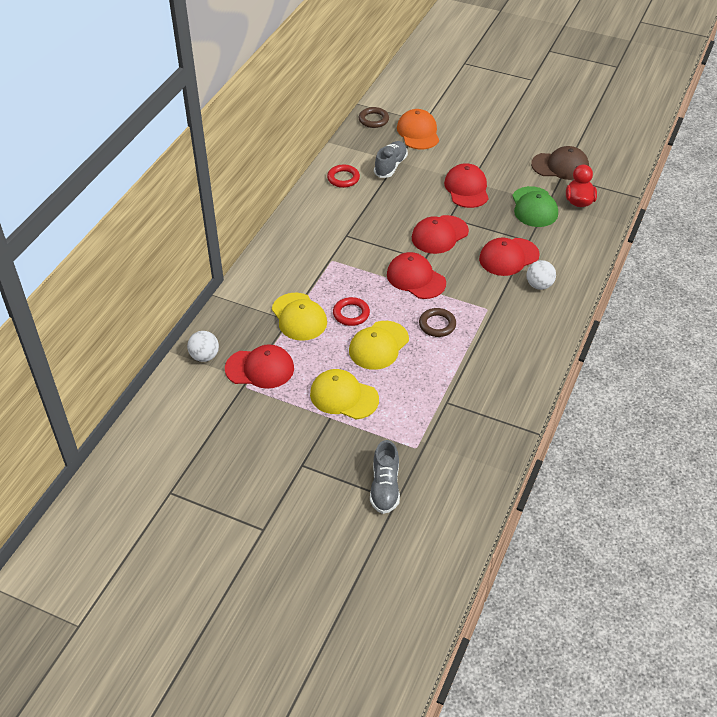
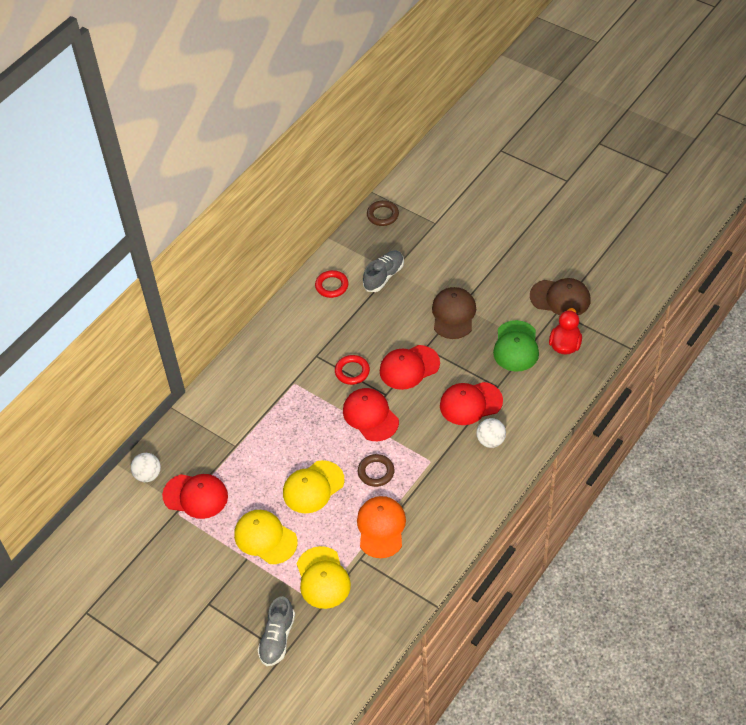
camera: 15 degrees right, 5 degrees up
(299, 317) = (246, 444): yellow cap -> yellow cap (323, 578)
(351, 314) = (296, 448): red ring -> red ring (352, 371)
(418, 132) = (424, 237): orange cap -> orange cap (381, 528)
(466, 188) = (453, 314): red cap -> brown cap

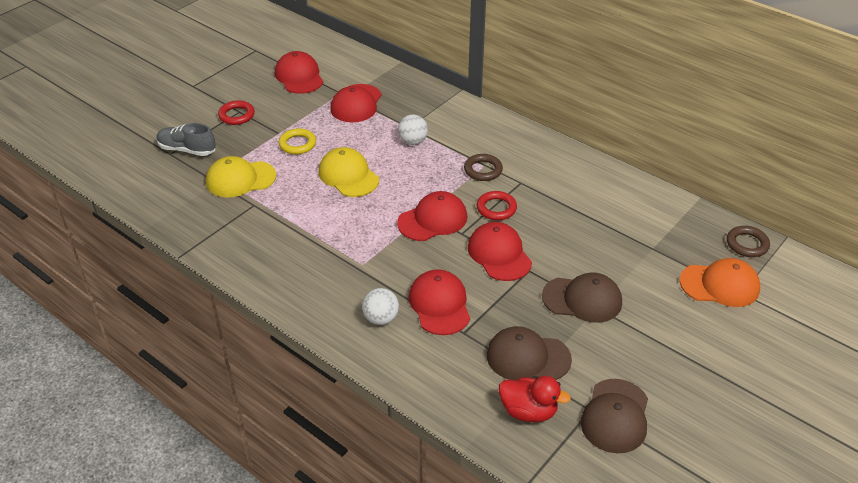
camera: 90 degrees right, 10 degrees down
(143, 557) = (299, 76): none -> red cap
(148, 475) = (386, 77): white ball -> white ball (413, 141)
(265, 538) = (297, 144): yellow cap -> yellow ring
(332, 286) = (624, 197): red ring -> red ring (236, 115)
(376, 472) = (357, 220): brown ring -> brown ring (483, 170)
(381, 528) = (286, 221): orange cap -> orange cap (720, 285)
(384, 276) = (642, 240): grey shoe -> none
(516, 346) = (528, 357): green cap -> brown cap

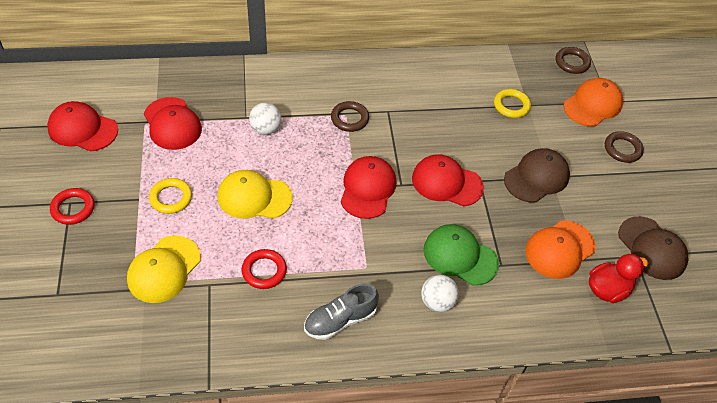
camera: 50 degrees left, 10 degrees up
(187, 150) = (70, 278): grey shoe -> grey shoe (340, 320)
(439, 305) = (460, 256): red cap -> green cap
(496, 208) = (398, 145): red ring -> red ring (264, 271)
(528, 357) = (559, 249): brown cap -> orange cap
(635, 239) = (511, 106): none -> yellow ring
(699, 333) = (622, 149): none -> brown ring

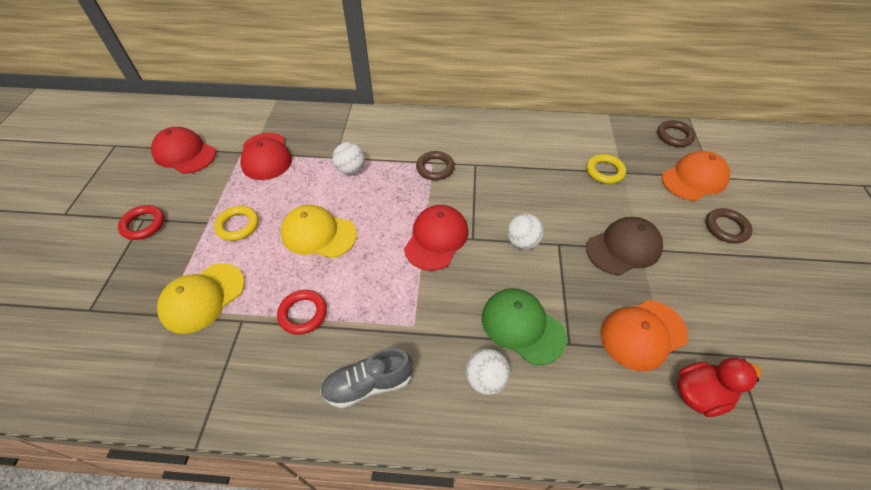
camera: 15 degrees right, 0 degrees up
(446, 182) = (522, 242): red cap -> white ball
(652, 248) = (759, 348): brown cap -> none

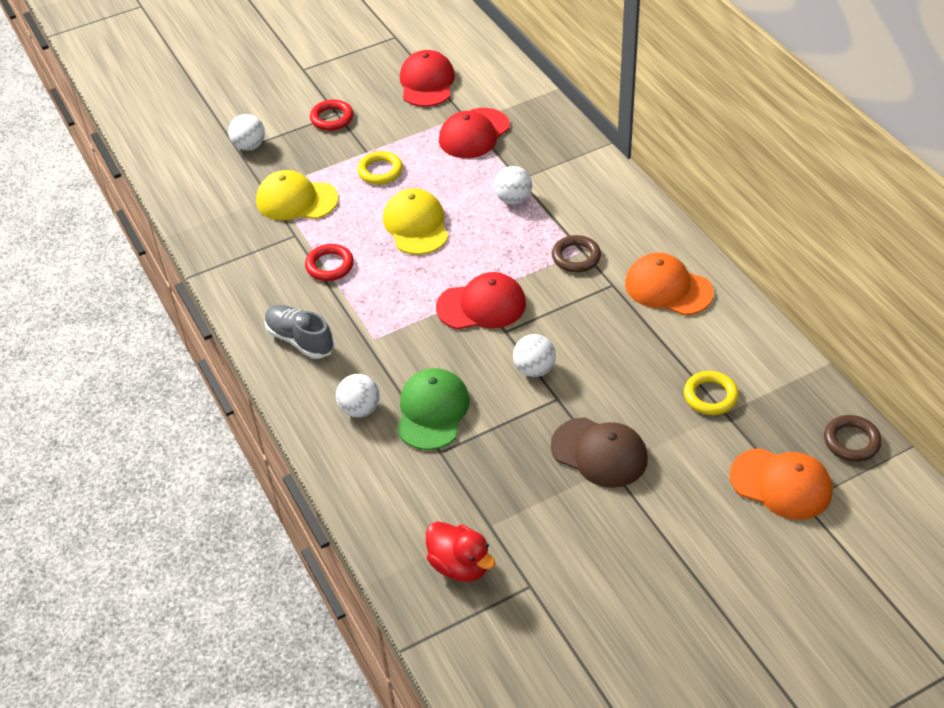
camera: 60 degrees right, 5 degrees down
(96, 298) = (249, 146): none -> white ball
(642, 334) = (495, 503): orange cap -> orange cap (668, 288)
(726, 228) = (716, 536): brown ring -> none

